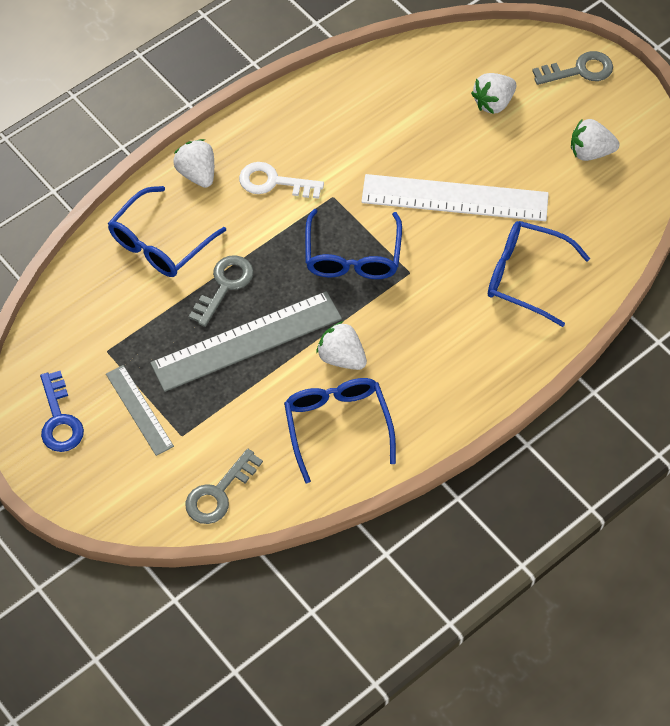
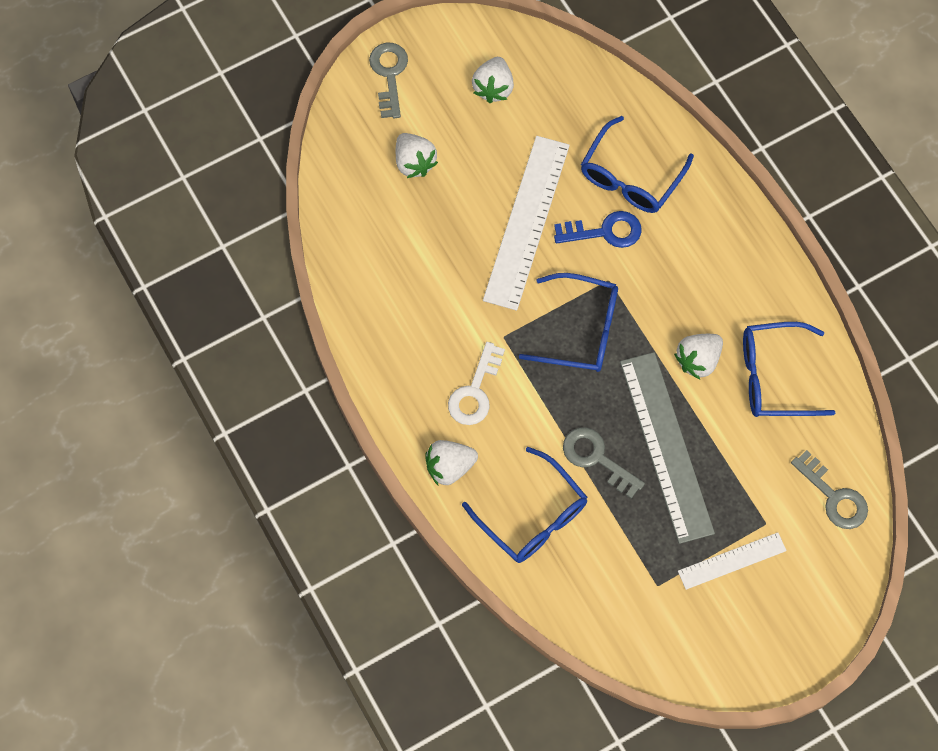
camera: 80 degrees left, 10 degrees up
(59, 419) = (732, 641): blue key -> blue key (605, 231)
(139, 410) = (732, 561): grey ruler -> white ruler

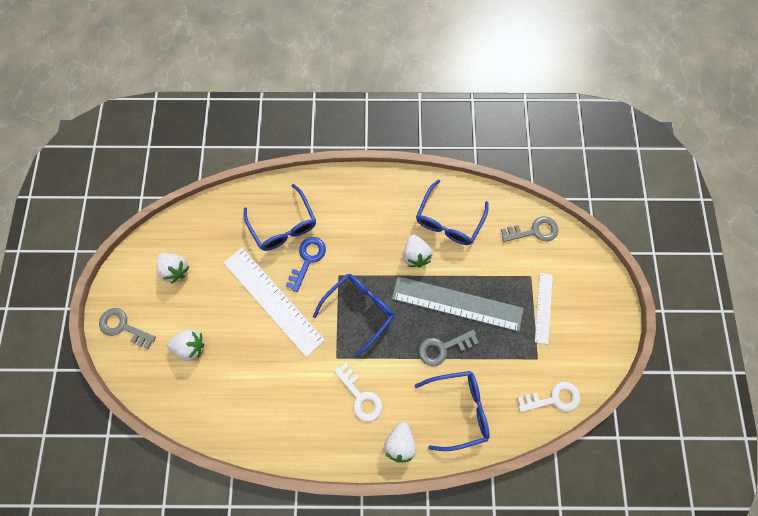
camera: 60 degrees left, 5 degrees up
(618, 630) = (553, 398): none -> white key

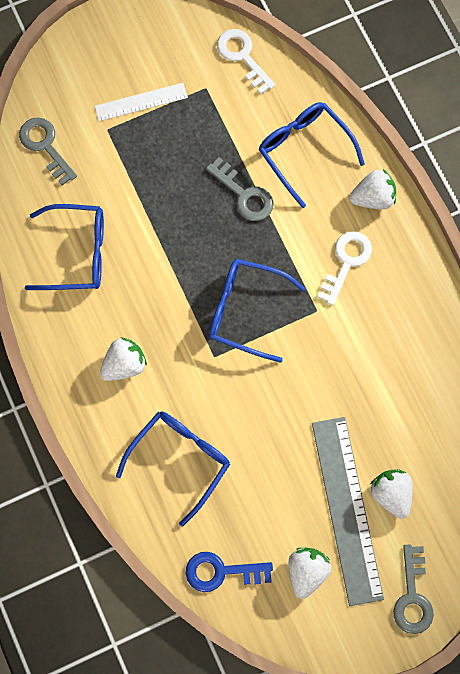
camera: 115 degrees left, 0 degrees up
(273, 300) = (285, 421): white ruler -> none
(307, 259) = (212, 405): blue key -> blue key (221, 572)
(415, 255) = (143, 274): white strawberry -> white strawberry (124, 365)
(457, 303) = (182, 200): grey ruler -> grey ruler (347, 509)

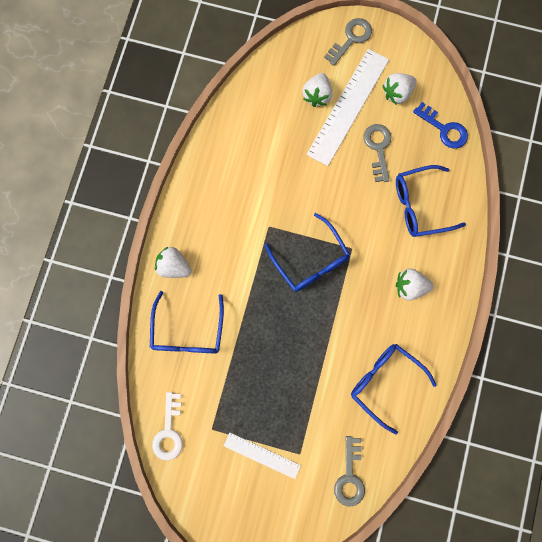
camera: 140 degrees left, 5 degrees up
(244, 194) = (249, 334): grey key -> grey key (378, 148)
(346, 262) = (226, 240): white key -> none
(347, 509) = (348, 106): grey ruler -> white ruler

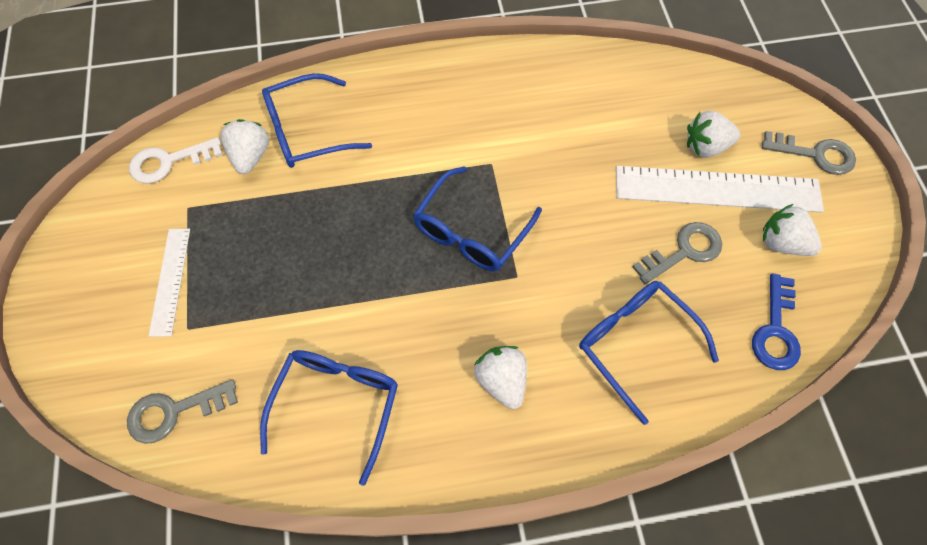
camera: 65 degrees right, 15 degrees down
(174, 266) = (384, 85): white strawberry -> white strawberry (250, 156)

